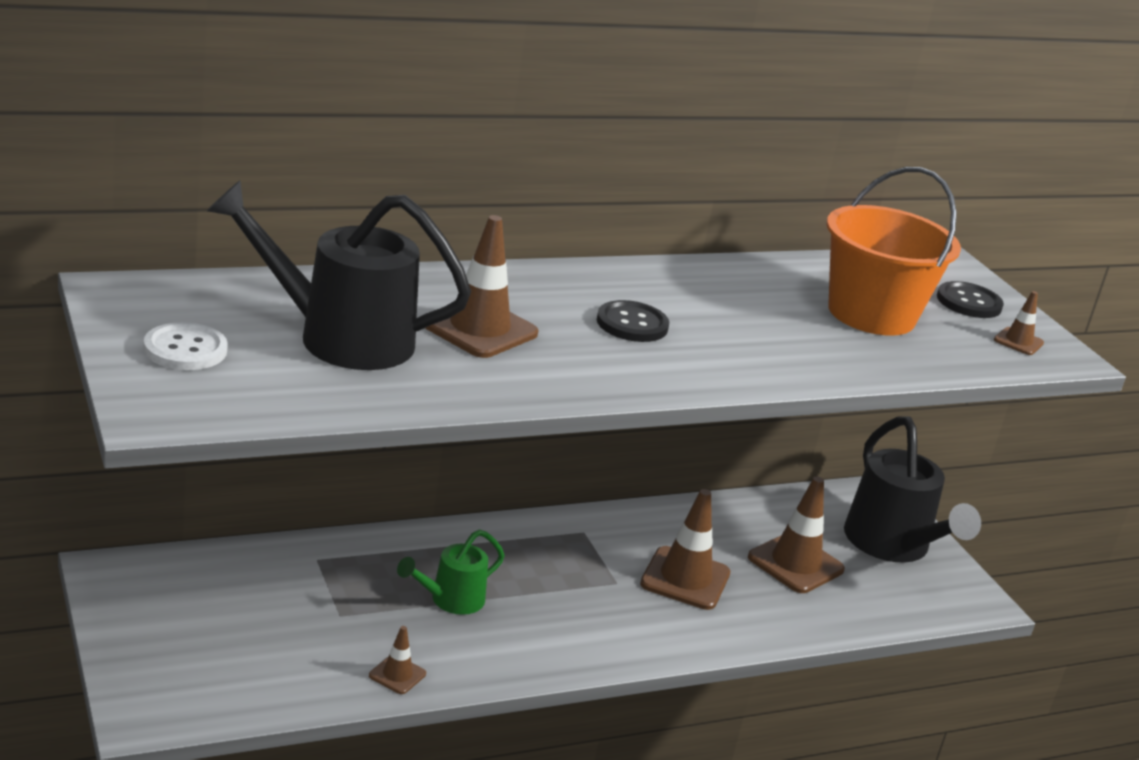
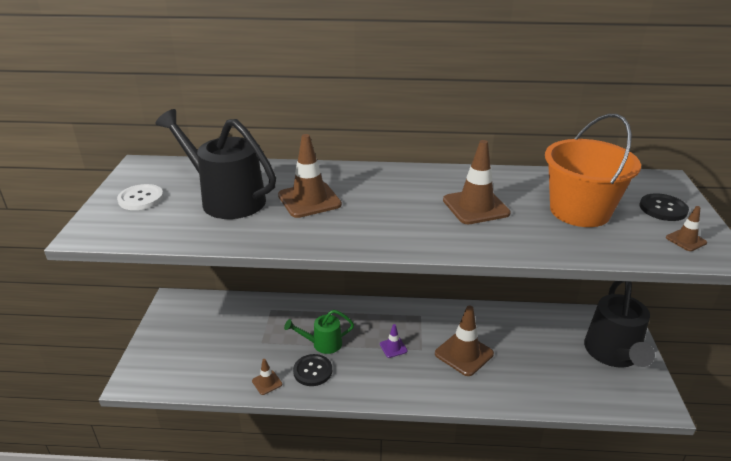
camera: 30 degrees right, 5 degrees up
(571, 587) = (393, 347): none -> purple traffic cone
(632, 324) = (406, 204): black button -> black button (313, 371)
(795, 563) = (540, 356): brown traffic cone -> brown traffic cone (475, 207)

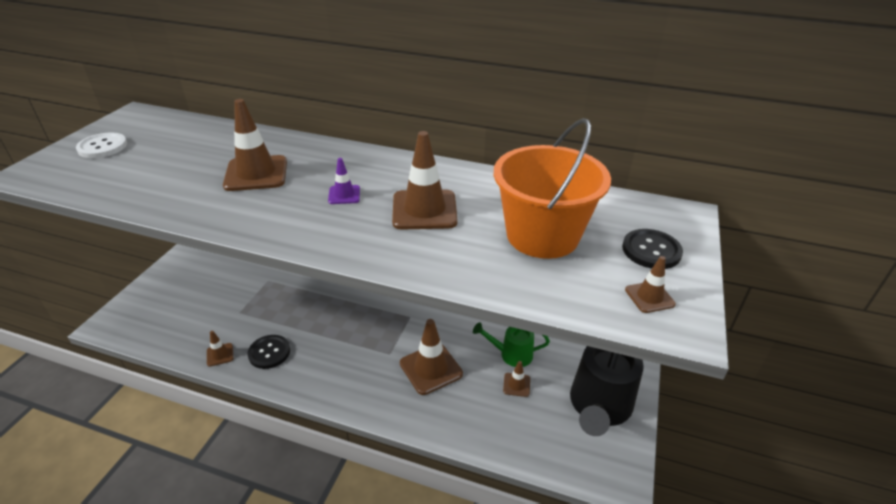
camera: 15 degrees right, 5 degrees up
(225, 199) = (178, 159): black watering can -> none
(322, 344) = (295, 326): green watering can -> green watering can (511, 354)
(393, 347) = (362, 345): purple traffic cone -> purple traffic cone (344, 195)
(541, 351) = (516, 385): none -> brown traffic cone

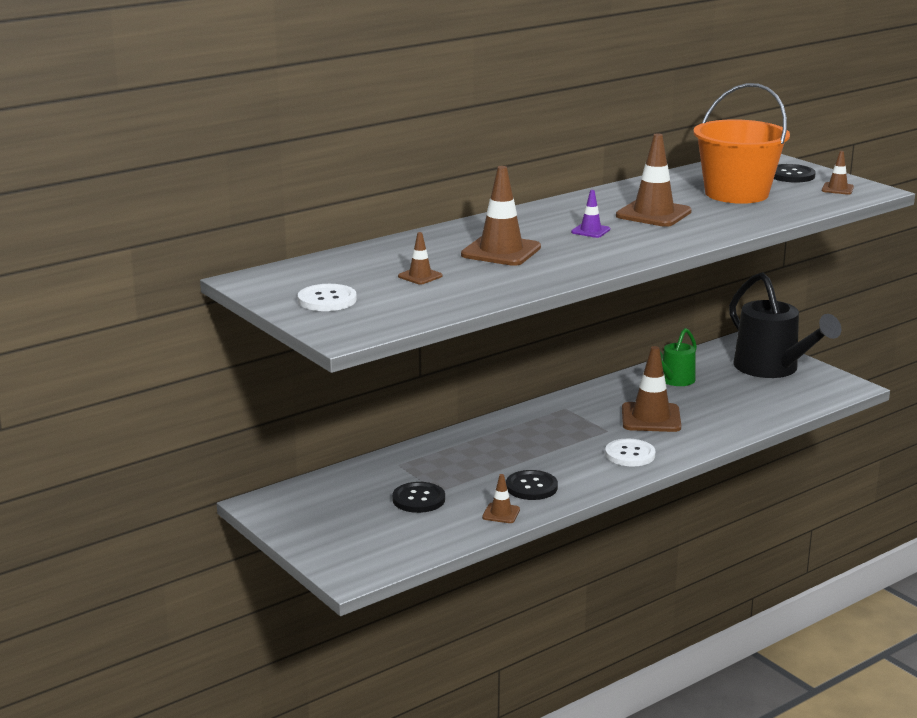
camera: 55 degrees left, 15 degrees down
(222, 309) = (418, 499): none -> black button
(357, 383) = (630, 454): none -> white button
(516, 385) = (713, 390): brown traffic cone -> brown traffic cone (420, 276)

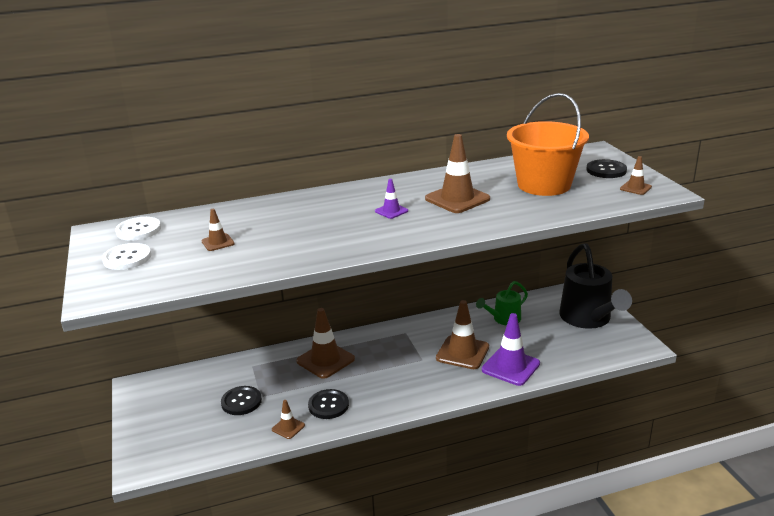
camera: 20 degrees right, 5 degrees up
(501, 251) = (303, 224): brown traffic cone -> brown traffic cone (325, 360)
(630, 454) = (423, 386): white button -> white button (138, 230)
(717, 424) = (510, 367): none -> purple traffic cone

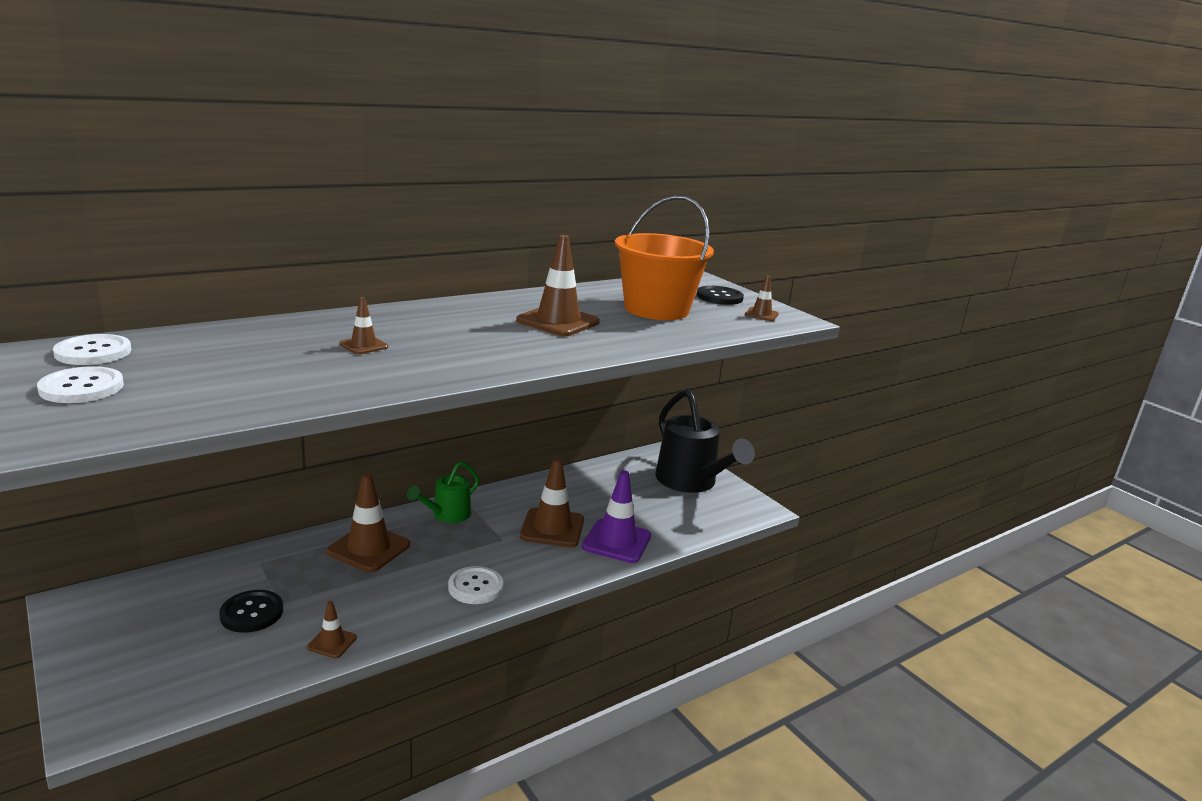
camera: 20 degrees left, 5 degrees down
(218, 242) = (232, 367): brown traffic cone -> brown traffic cone (363, 345)
(328, 405) = (386, 607): black button -> none
(391, 211) = (477, 333): purple traffic cone -> none
(394, 395) = (475, 587): none -> white button
(503, 319) = (592, 487): green watering can -> green watering can (446, 515)

